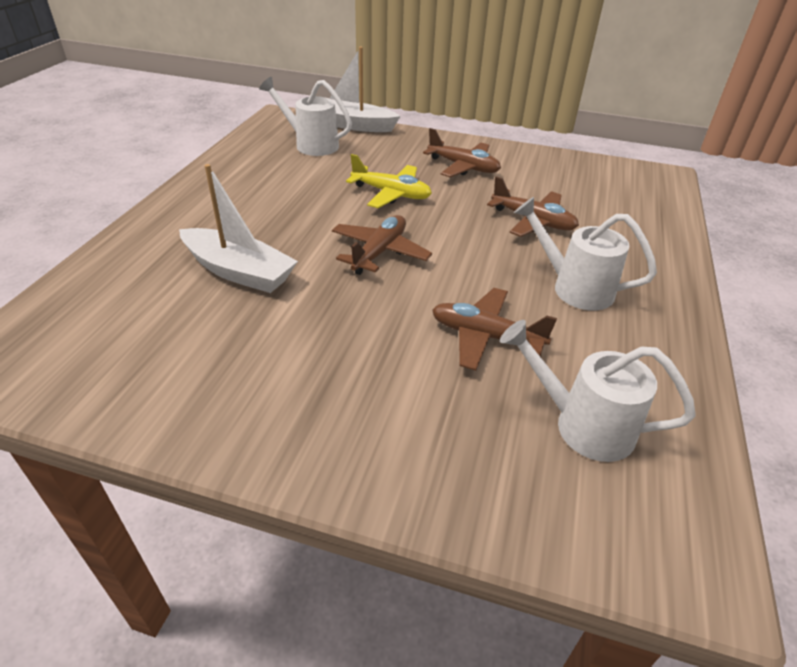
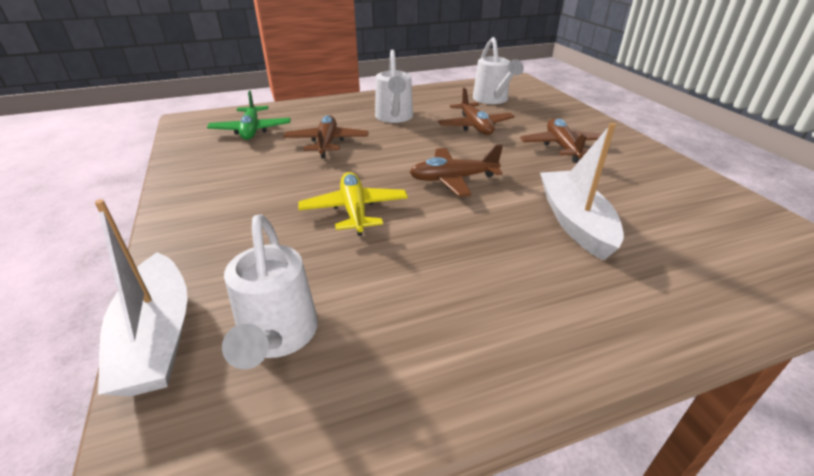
camera: 125 degrees left, 5 degrees down
(463, 167) = (249, 196): brown plane -> brown plane (562, 147)
(605, 195) = (251, 130): none -> green plane

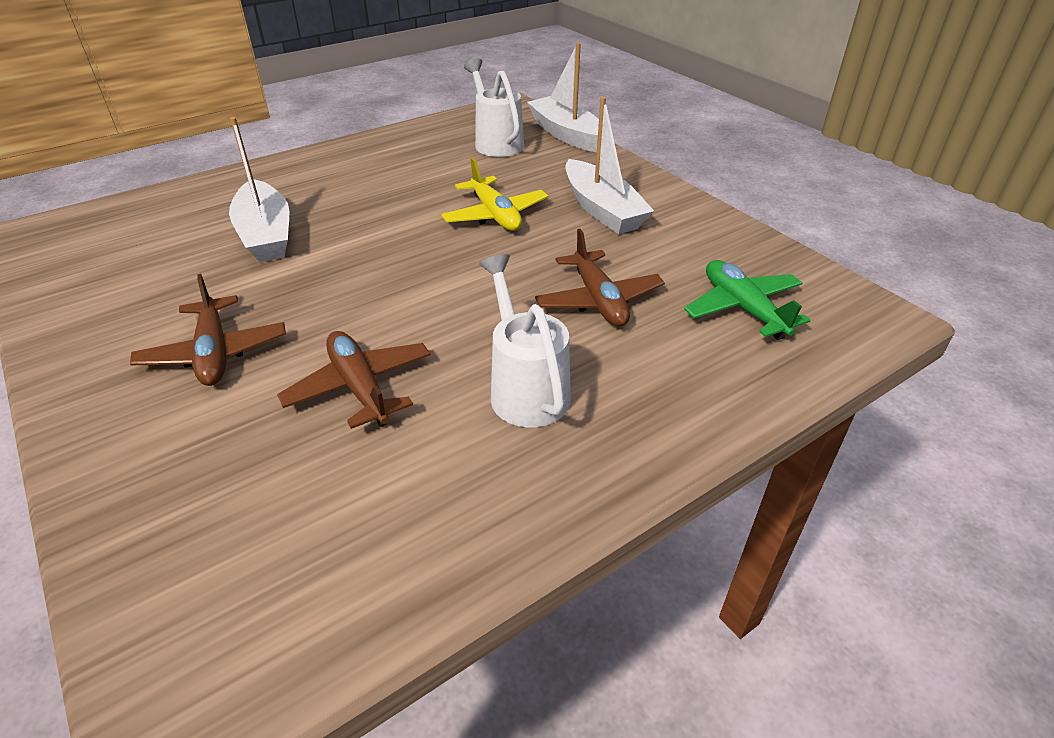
camera: 165 degrees right, 5 degrees up
(255, 201) = (602, 210): none -> white boat
(453, 179) = (395, 266): brown plane -> none
(492, 100) = (306, 519): white watering can -> none

